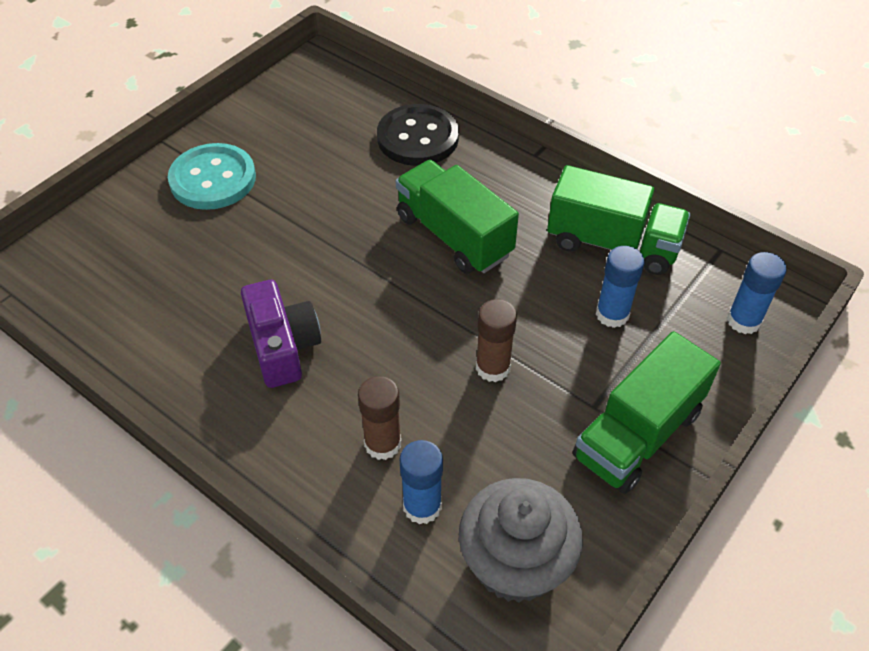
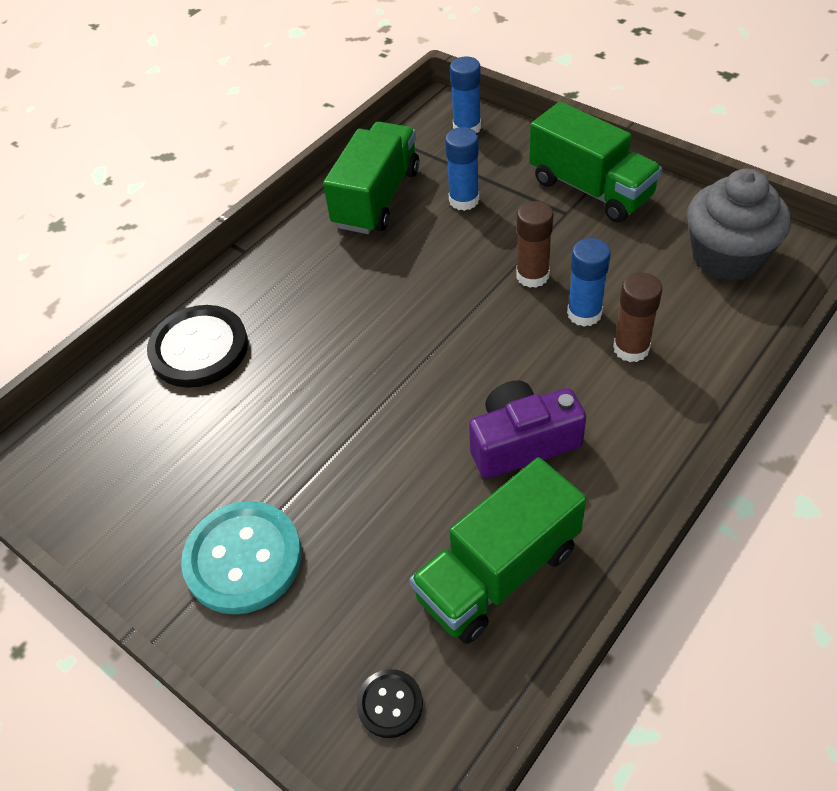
camera: 85 degrees left, 0 degrees up
(79, 259) = (390, 704): none -> black button
(422, 506) = (690, 317): blue glue stick -> blue glue stick (584, 313)
(454, 235) = (361, 310): green truck -> green truck (498, 572)

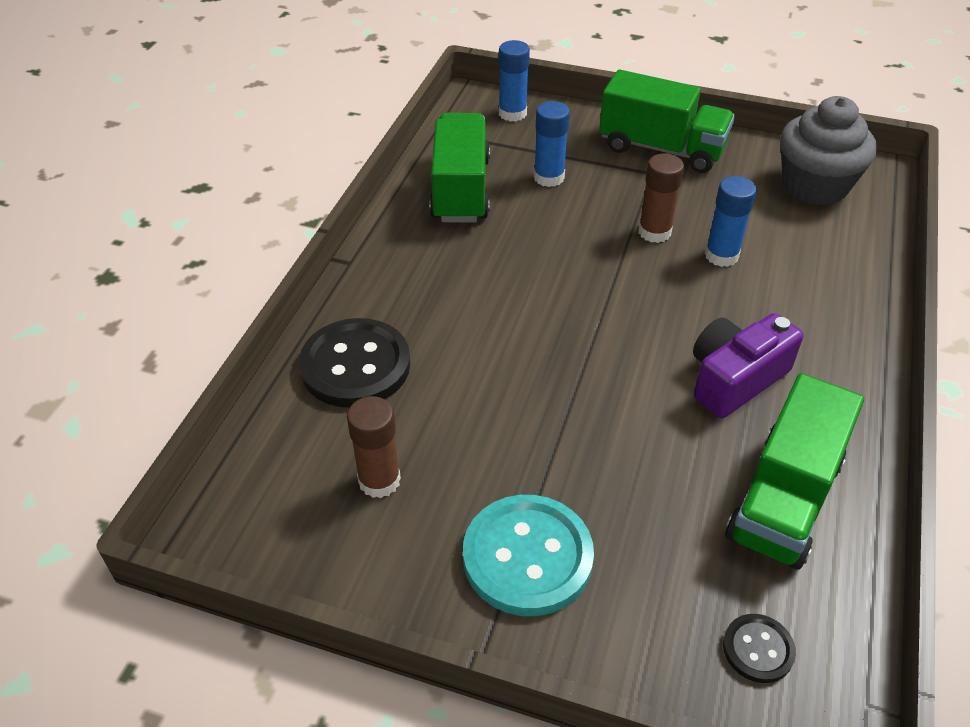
camera: 25 degrees left, 5 degrees down
(631, 348) = (780, 277): brown glue stick -> brown glue stick (379, 480)

